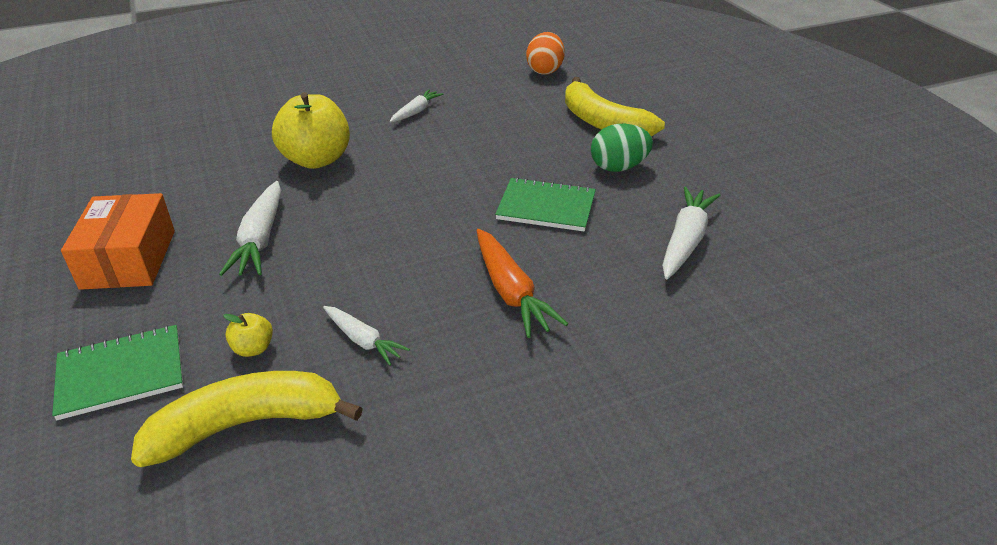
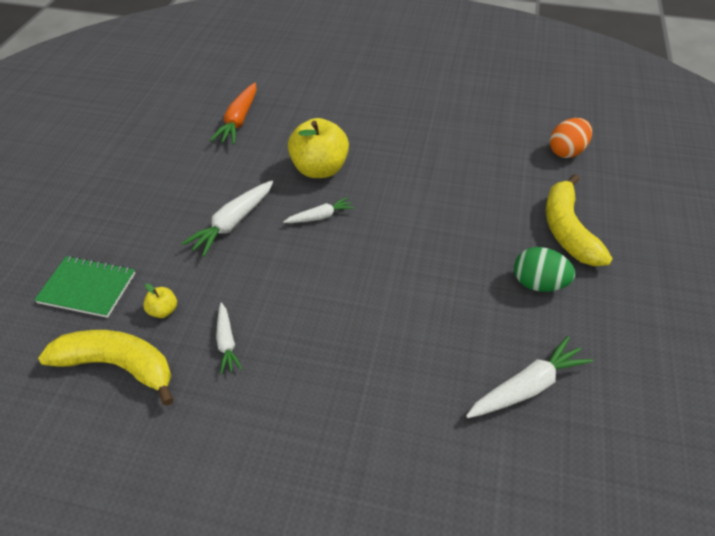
camera: 35 degrees right, 10 degrees up
(129, 259) = (151, 201): orange box -> none
(416, 112) = (425, 153): white carrot -> white carrot (320, 217)
(510, 292) = (351, 358): orange carrot -> orange carrot (238, 120)
(546, 207) = (444, 294): green notebook -> none

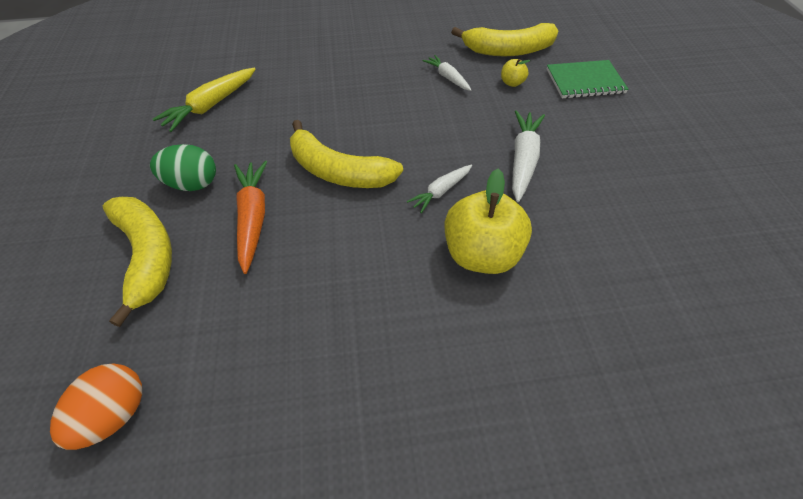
camera: 160 degrees right, 5 degrees up
(238, 120) = (656, 306): orange carrot -> orange carrot (253, 218)
(399, 258) = (338, 171): none -> yellow banana
(527, 387) = (211, 105): white carrot -> yellow carrot

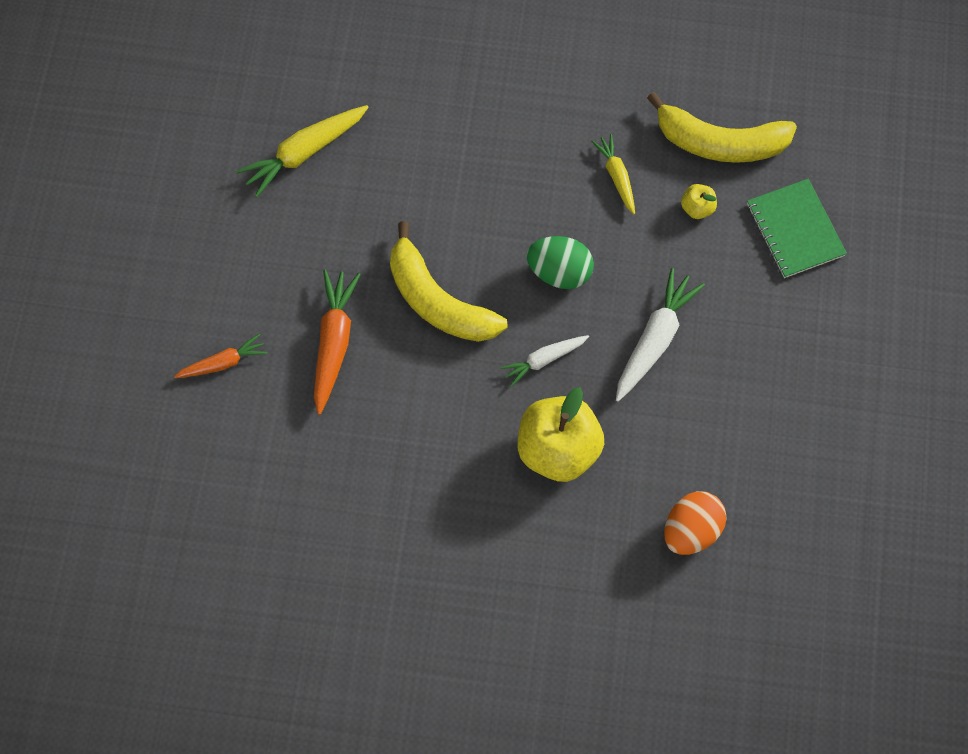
camera: 15 degrees right, 15 degrees up
(114, 414) = (194, 519): orange egg -> orange egg (691, 530)
(147, 256) = (223, 363): yellow banana -> orange carrot
(192, 184) = (273, 277): green egg -> green egg (559, 272)
(447, 77) = (616, 176): white carrot -> yellow carrot
(585, 81) = (795, 230): green notebook -> green notebook turned 60 degrees clockwise

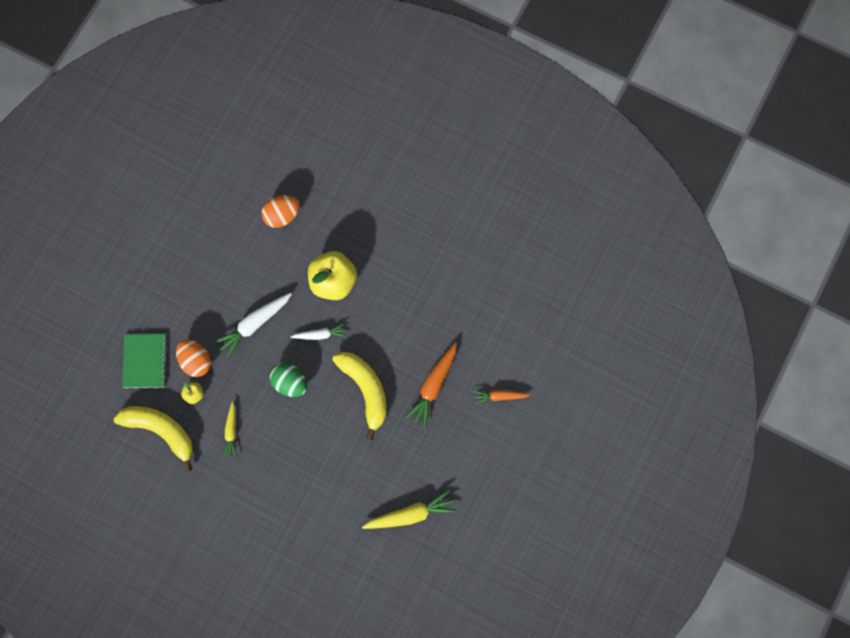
camera: 160 degrees left, 5 degrees up
(718, 255) = (195, 362): none -> orange egg

